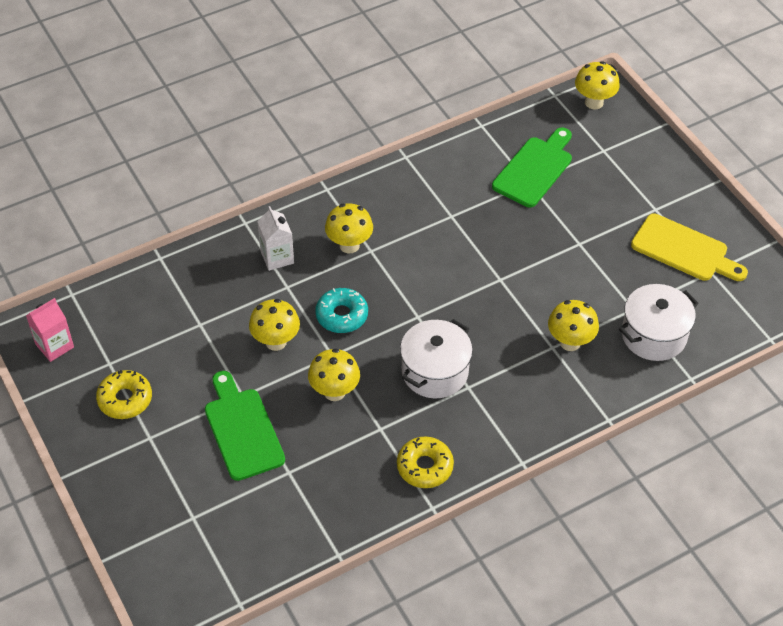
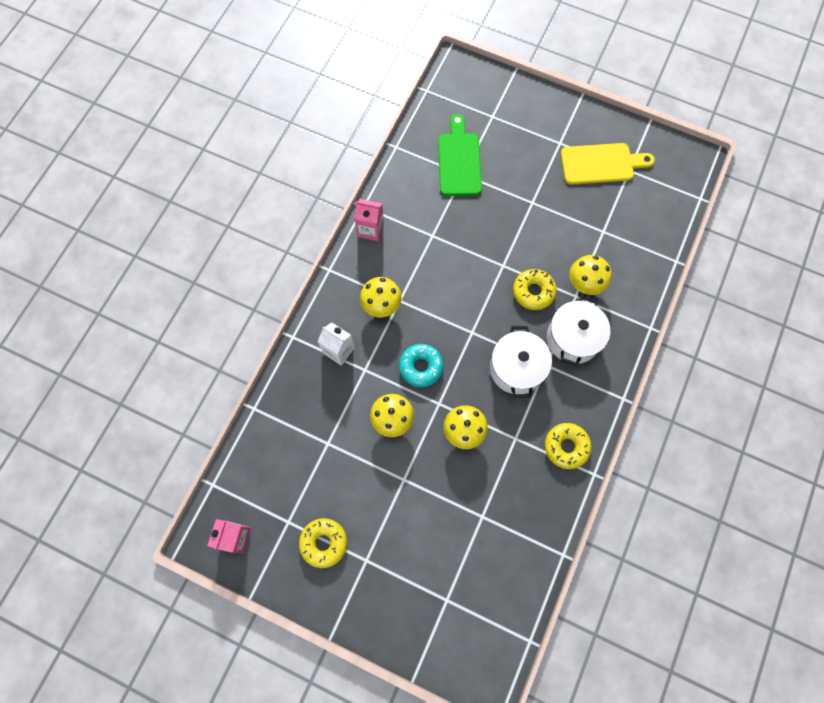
camera: 35 degrees left, 20 degrees up
(242, 429) = (425, 506): green cutting board -> none
(395, 178) = (370, 229): none -> pink carton
(511, 318) = (533, 292): none -> yellow donut
(594, 102) = (457, 80): yellow mushroom -> none
(653, 335) = (630, 243): white pot -> white pot (573, 338)

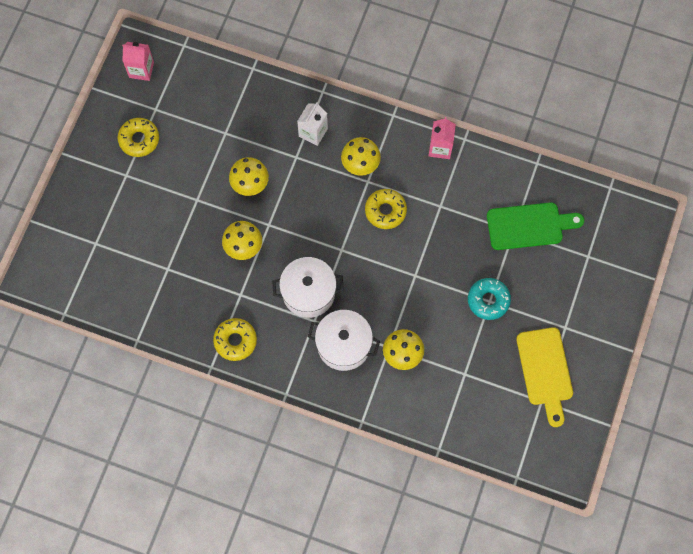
camera: 85 degrees right, 0 degrees up
(421, 367) = (303, 206): turquoise donut -> turquoise donut (488, 300)
(533, 292) = (389, 305): yellow donut -> yellow donut (385, 211)

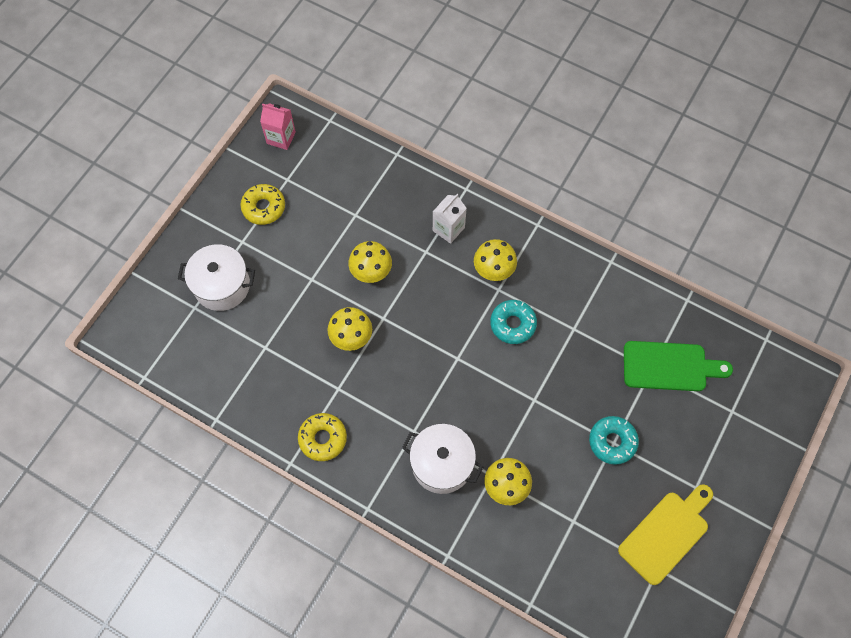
camera: 10 degrees right, 5 degrees down
(308, 292) = (413, 399): white pot -> white pot (222, 285)
(385, 211) = (512, 324): yellow donut -> turquoise donut
(440, 148) = (583, 267): pink carton -> none
(545, 371) = (666, 534): yellow cutting board -> yellow cutting board turned 135 degrees counterclockwise

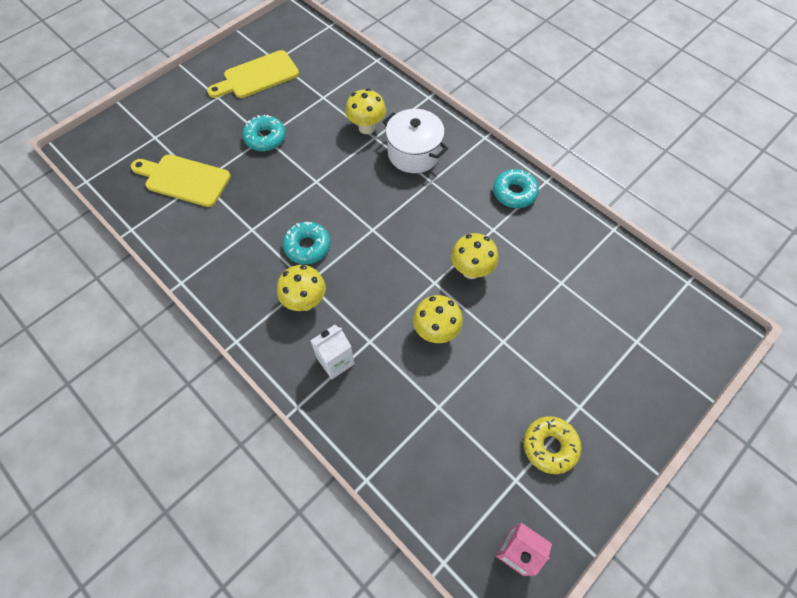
camera: 165 degrees left, 5 degrees down
(222, 285) = (605, 358): white pot -> none
(323, 438) = (514, 193): yellow donut -> turquoise donut
(669, 366) = (184, 179): green cutting board -> yellow cutting board

